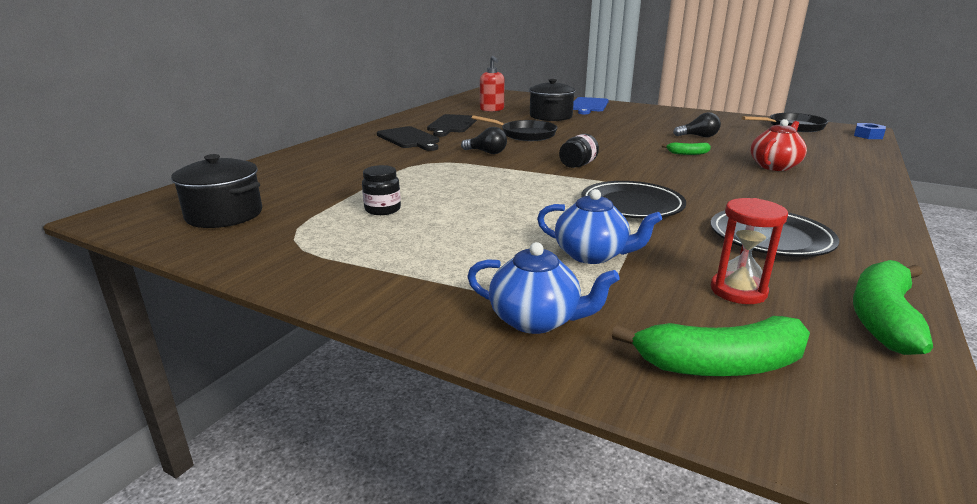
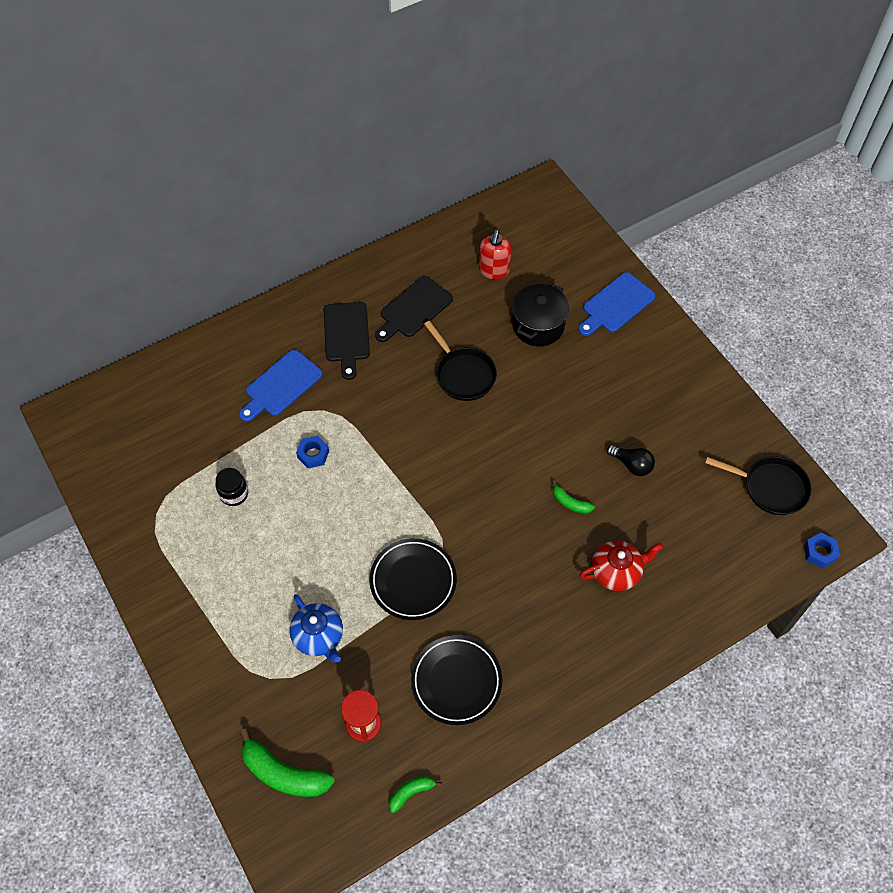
camera: 30 degrees right, 35 degrees up
(224, 215) = (129, 449): black pot -> none
(373, 162) = (281, 385): none -> blue cutting board
(444, 178) = (313, 454): none -> blue nut
(486, 152) = (390, 409): black light bulb -> none
(536, 320) = (230, 687): blue teapot -> none
(577, 165) = (443, 480): black jar -> none
(883, 318) = (411, 792): green banana -> green banana, size x0.53

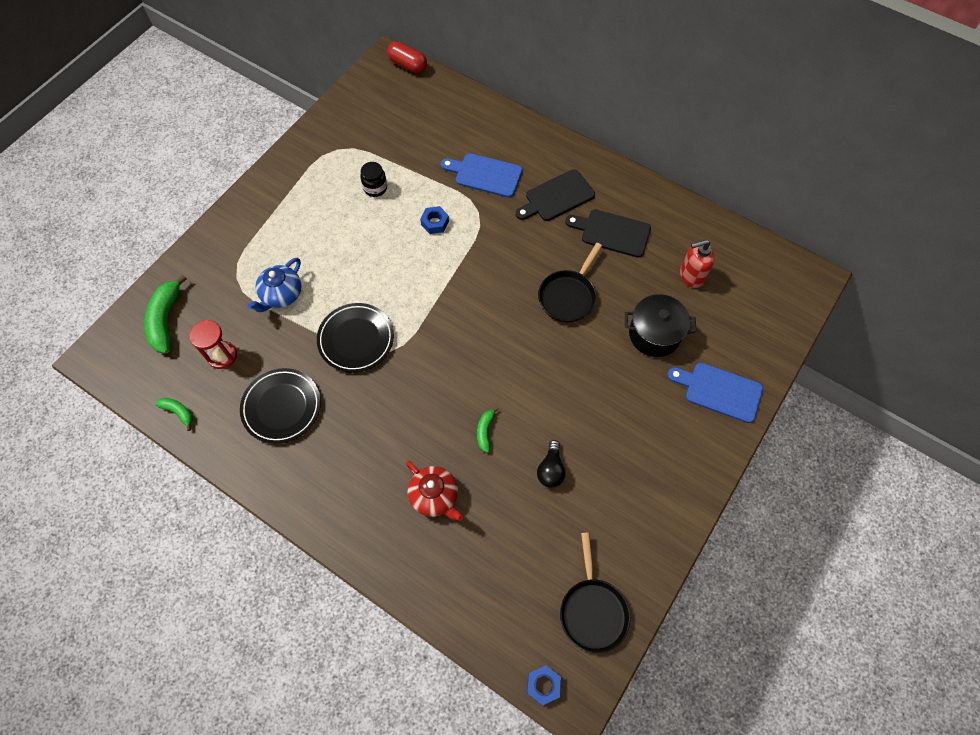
camera: 65 degrees right, 5 degrees up
(84, 399) = (408, 65): none -> red capsule

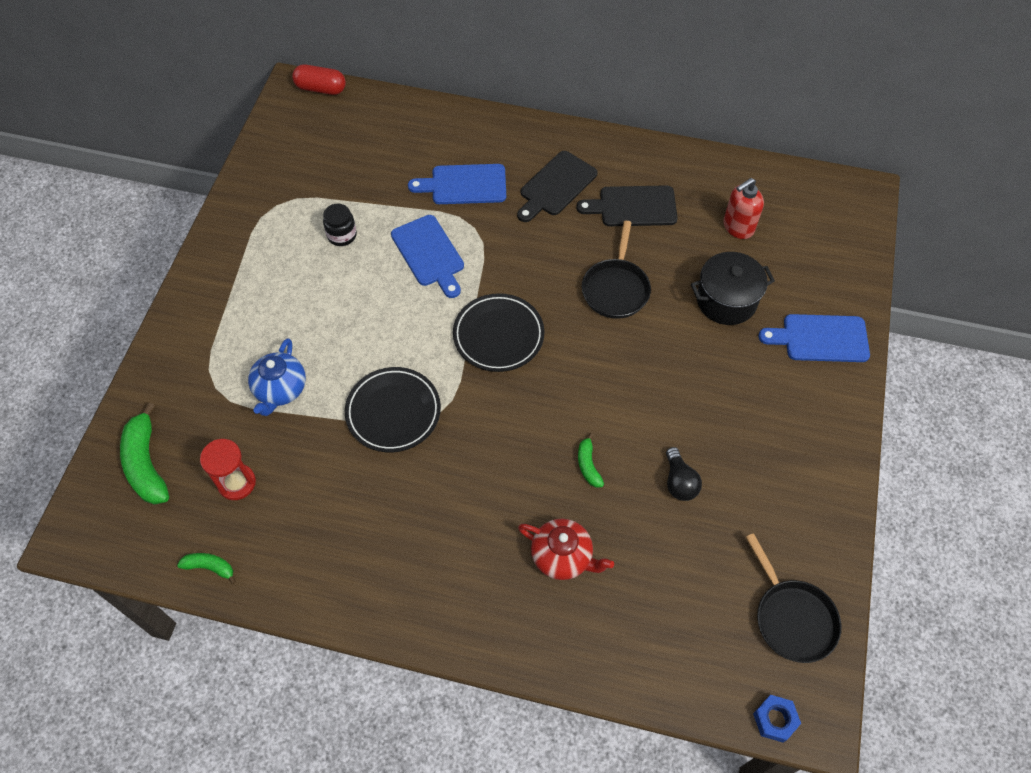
camera: 20 degrees left, 5 degrees down
(282, 407) = (337, 518): black plate -> black plate (498, 335)
(435, 223) = (429, 254): blue nut -> blue cutting board

